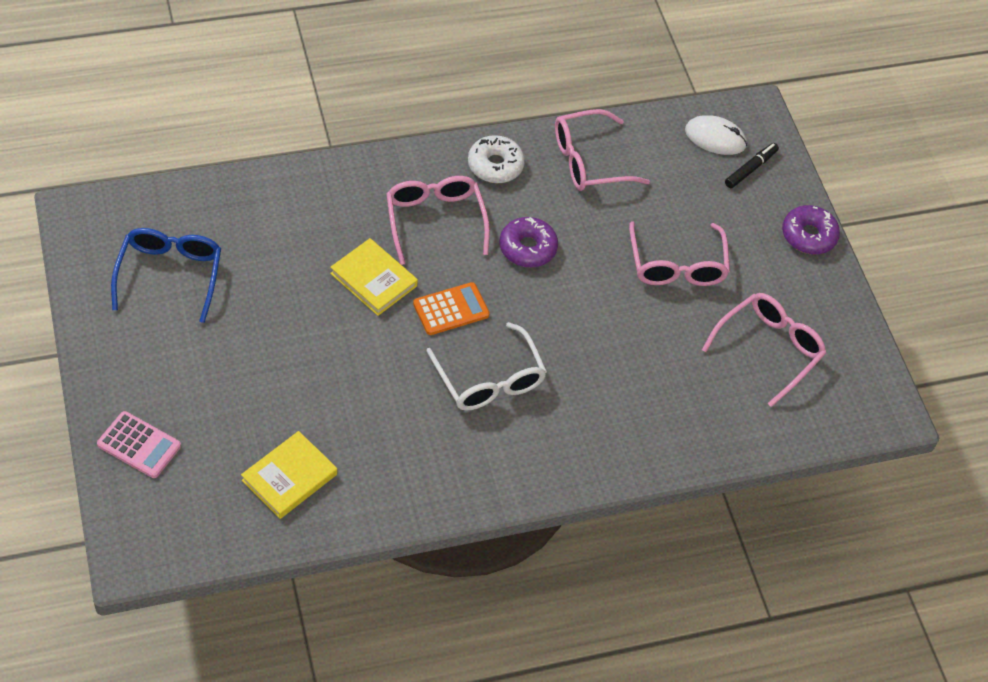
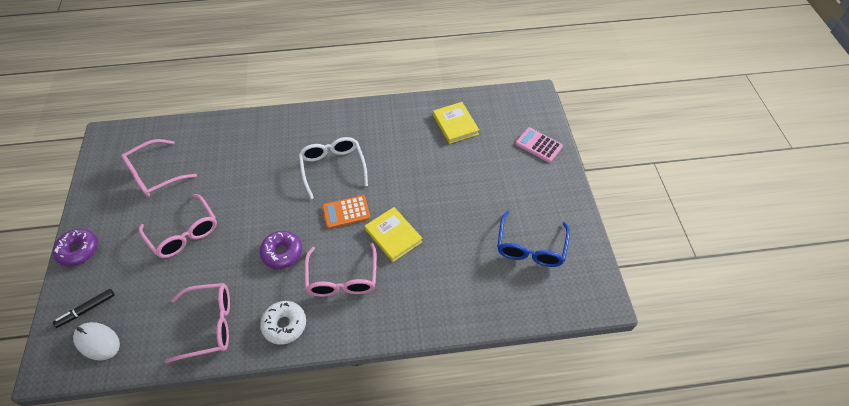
camera: 165 degrees left, 0 degrees up
(289, 477) = (455, 124): yellow book -> yellow book turned 75 degrees counterclockwise
(677, 266) = (184, 233): pink glasses -> pink glasses turned 135 degrees clockwise

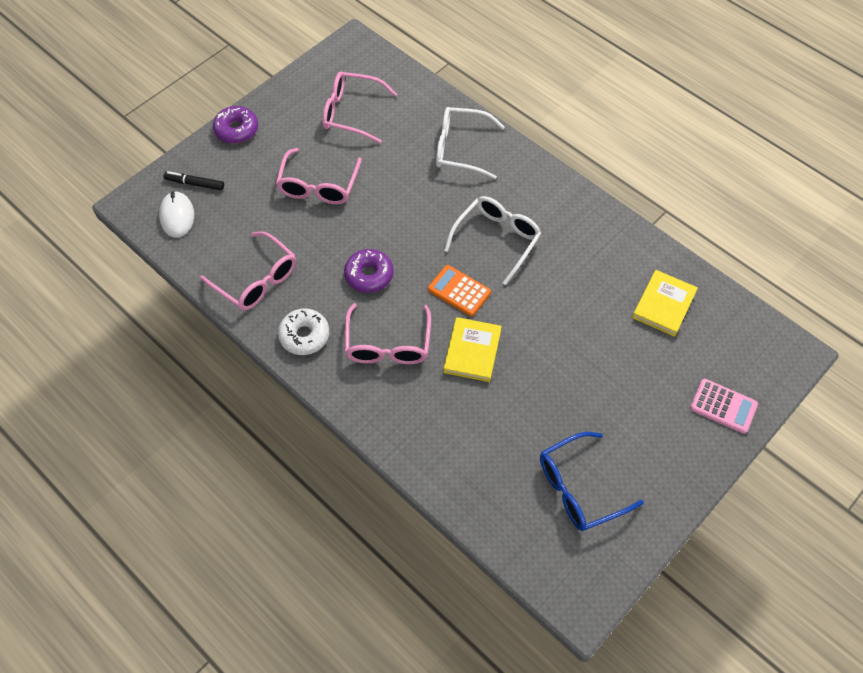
camera: 50 degrees right, 5 degrees up
(251, 139) = (460, 148): none -> white glasses
(342, 279) = (388, 344): pink glasses -> pink glasses turned 45 degrees counterclockwise
(538, 145) = (723, 406): pink calculator -> pink calculator turned 120 degrees clockwise

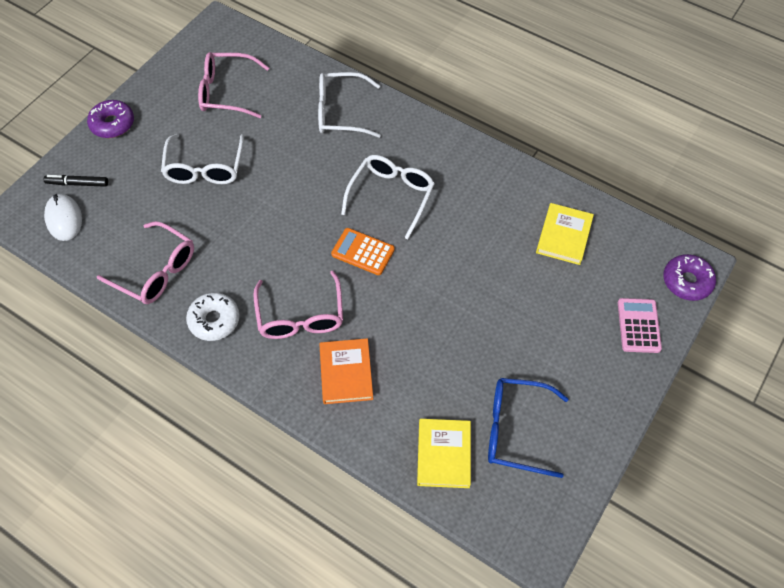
camera: 10 degrees left, 0 degrees up
(318, 186) = (205, 168): pink glasses -> white glasses
(369, 275) = (270, 249): purple donut -> purple donut (687, 281)
(422, 406) = (346, 373): none -> orange book
(472, 351) = (386, 310): yellow book -> yellow book (443, 454)
(579, 488) = (515, 430): blue glasses -> blue glasses turned 45 degrees clockwise
(723, 406) = (638, 326): pink calculator -> pink calculator turned 105 degrees counterclockwise

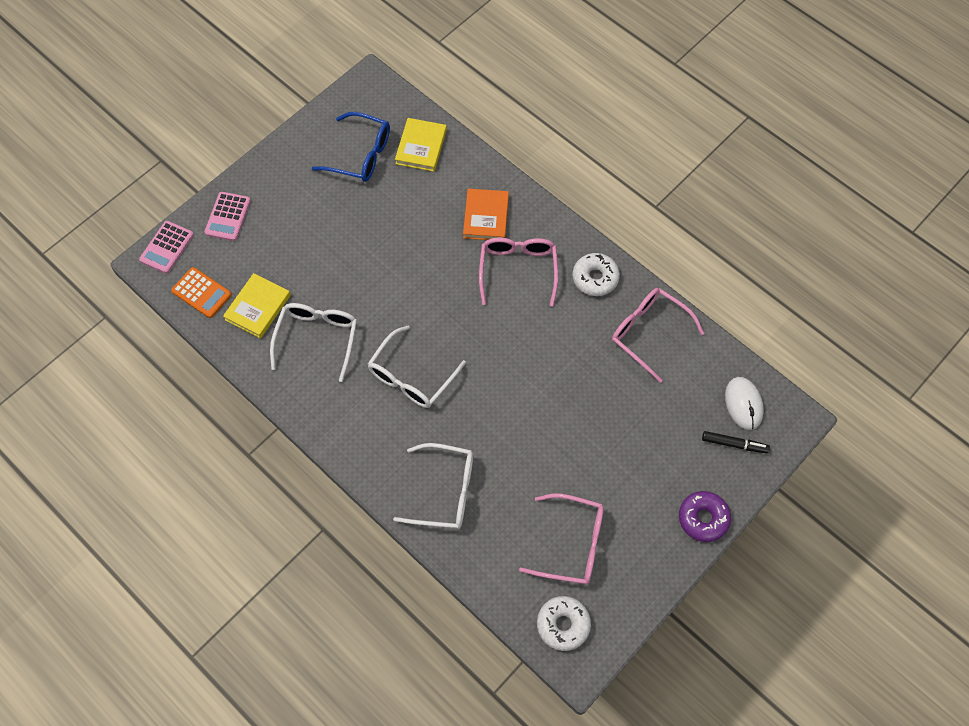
camera: 170 degrees left, 5 degrees up
(205, 168) = (600, 441): white glasses -> white glasses (317, 338)
(231, 42) = (563, 625): none -> white donut
(363, 252) = (451, 321): orange calculator -> orange calculator (201, 293)
(687, 281) = (167, 247): purple donut -> pink calculator

